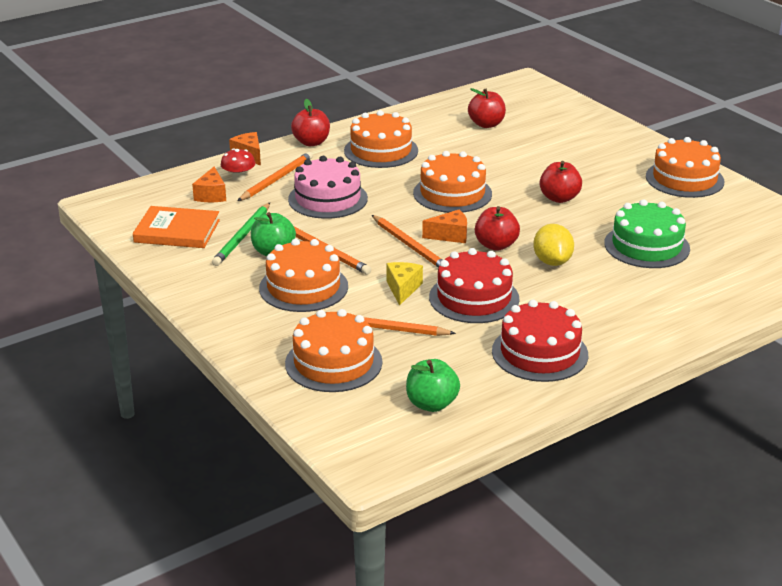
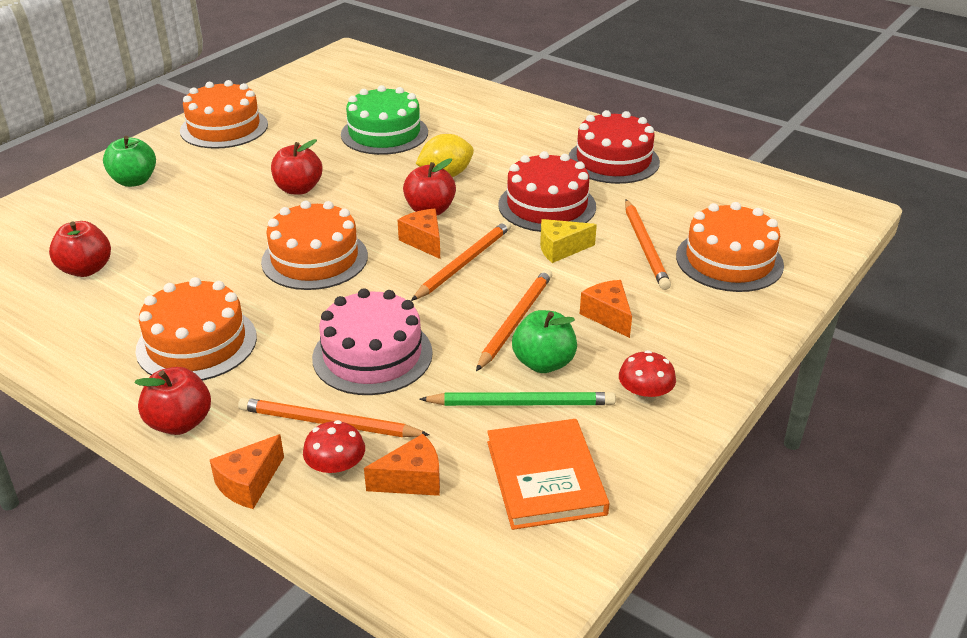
camera: 110 degrees left, 5 degrees up
(212, 279) = (644, 396): none -> red mushroom
(303, 287) = (608, 316): orange cake -> orange cheese
(431, 404) = (738, 197): green apple -> green apple (134, 181)

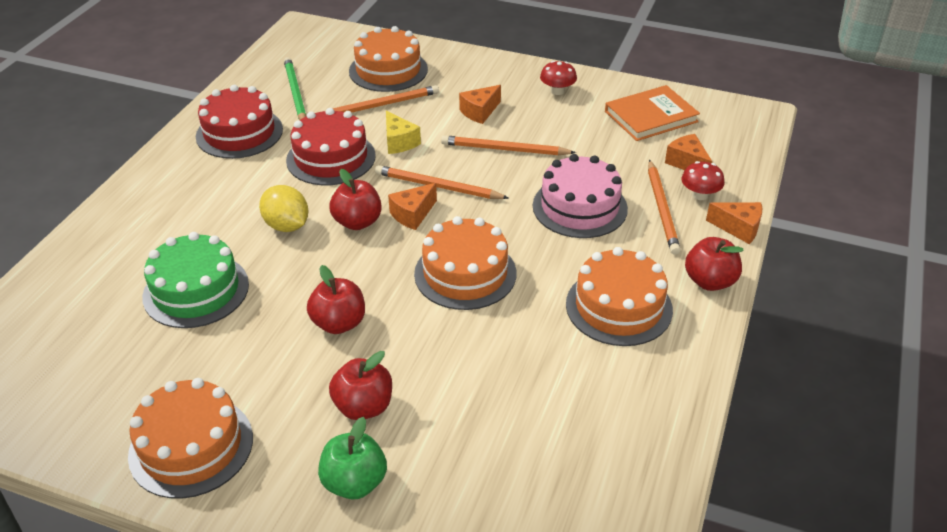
camera: 105 degrees left, 5 degrees up
(86, 269) = (551, 438): red apple -> red apple (363, 406)
(521, 403) = (592, 134): green pencil -> green pencil (295, 93)
(543, 363) = (546, 131): green apple -> none

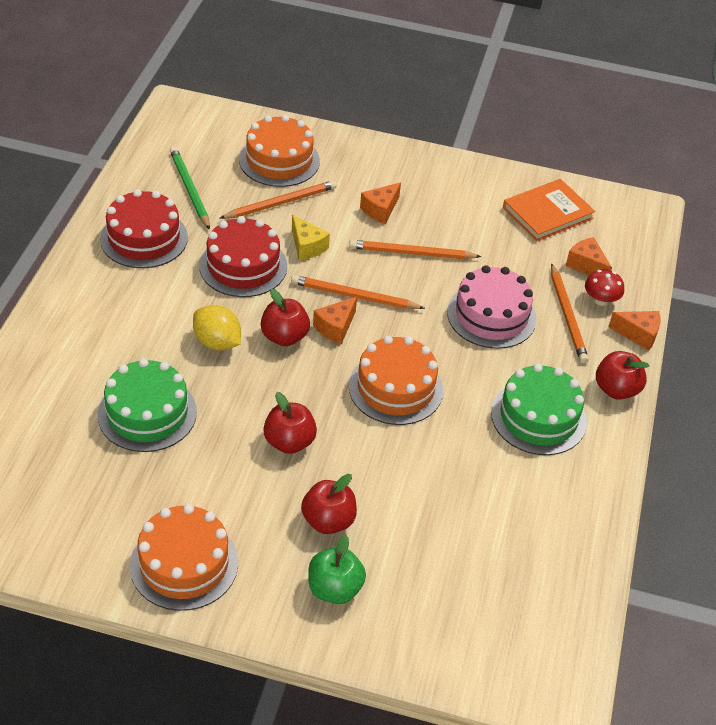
camera: 10 degrees left, 5 degrees up
(557, 91) = (453, 184): red mushroom -> none
(618, 307) = (538, 417): orange cake -> green cake

